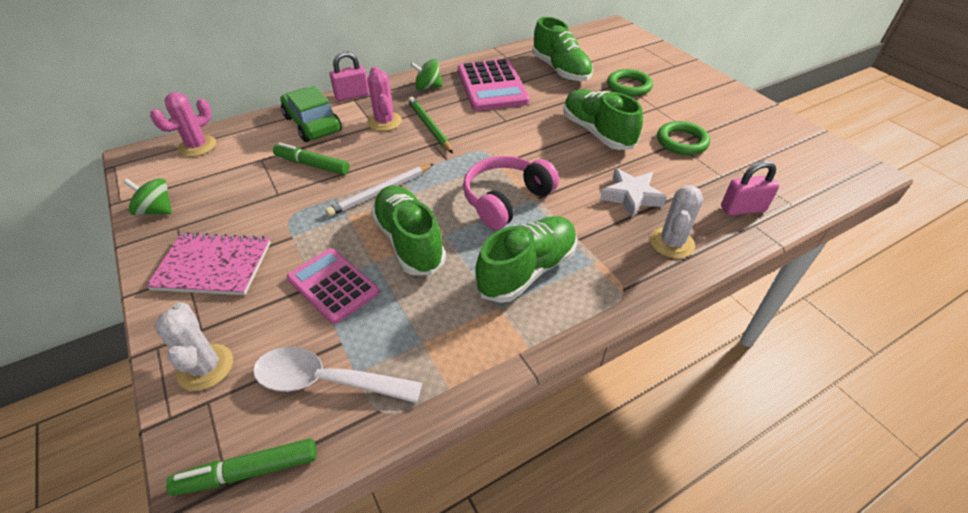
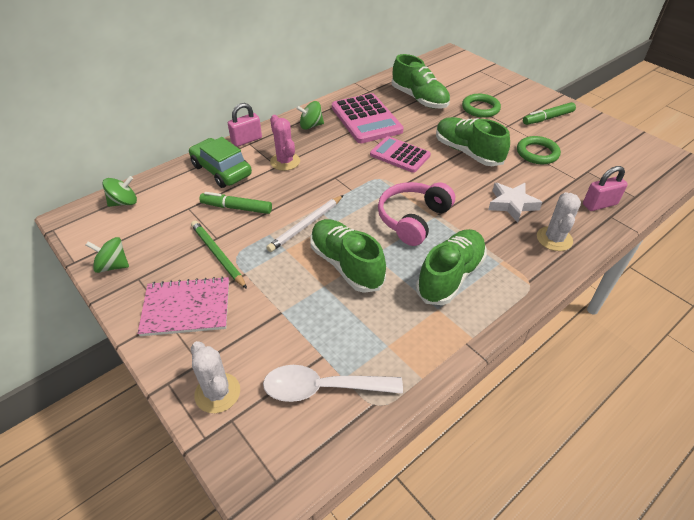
camera: 10 degrees left, 0 degrees up
(197, 146) = (124, 202): pink cactus -> green spinning top
(249, 472) = (289, 468): green marker -> green marker (548, 118)
(333, 285) = (297, 310): pink calculator -> pink calculator (400, 155)
(429, 127) = (325, 162): green pencil -> green pencil (218, 255)

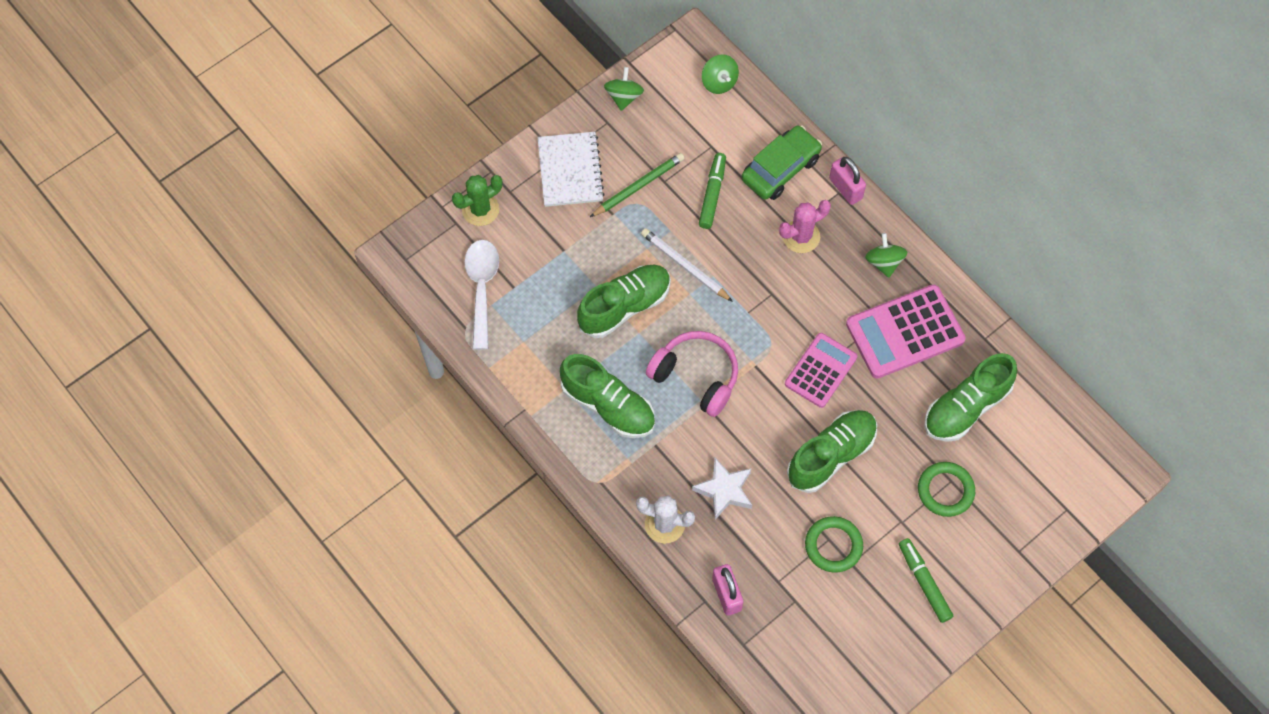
camera: 90 degrees right, 20 degrees up
(186, 308) = (570, 170): pink notebook -> white notebook
(217, 393) = (480, 209): white cactus -> green cactus

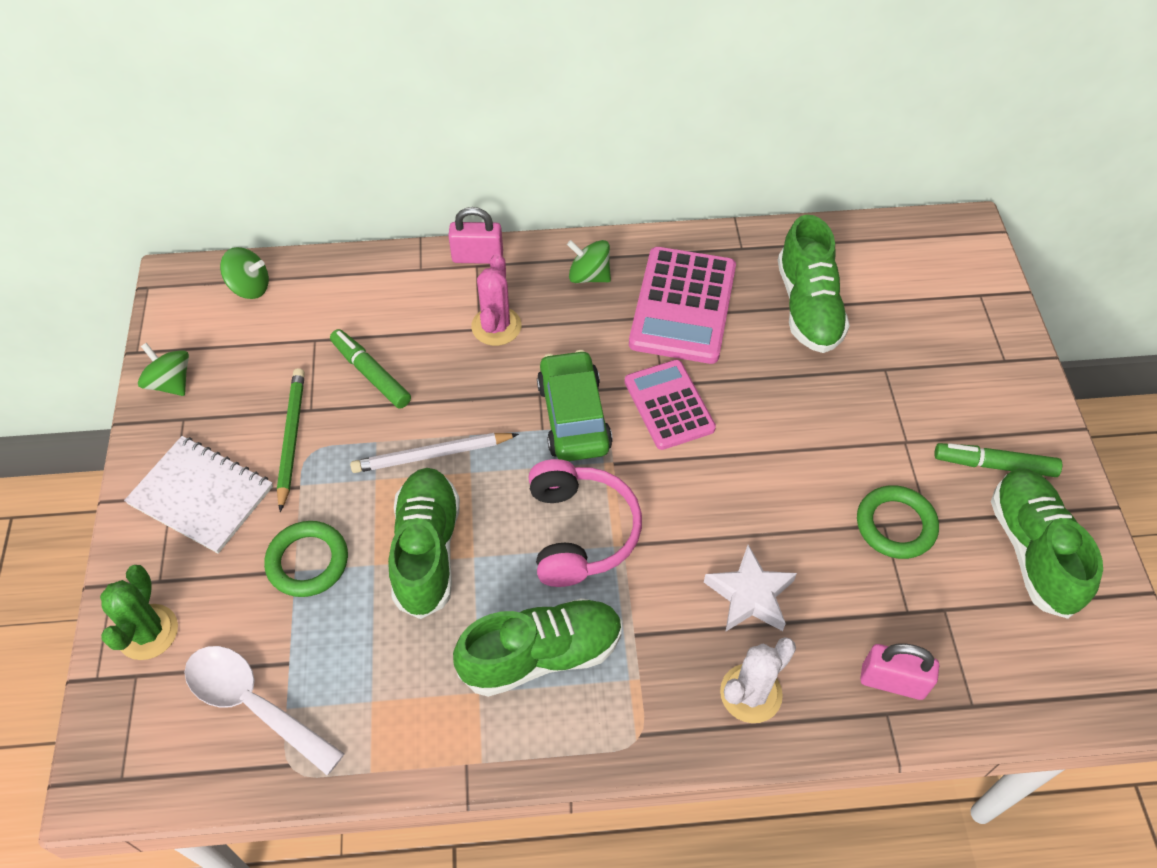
camera: 55 degrees left, 10 degrees down
(696, 376) = (580, 532): pink headphones -> pink headphones turned 105 degrees clockwise
(780, 169) = (402, 296): green car -> green car (573, 416)
(831, 455) = (780, 458): green shoe -> green shoe (1032, 550)
(945, 490) = (894, 380): green ring -> green ring (307, 561)

